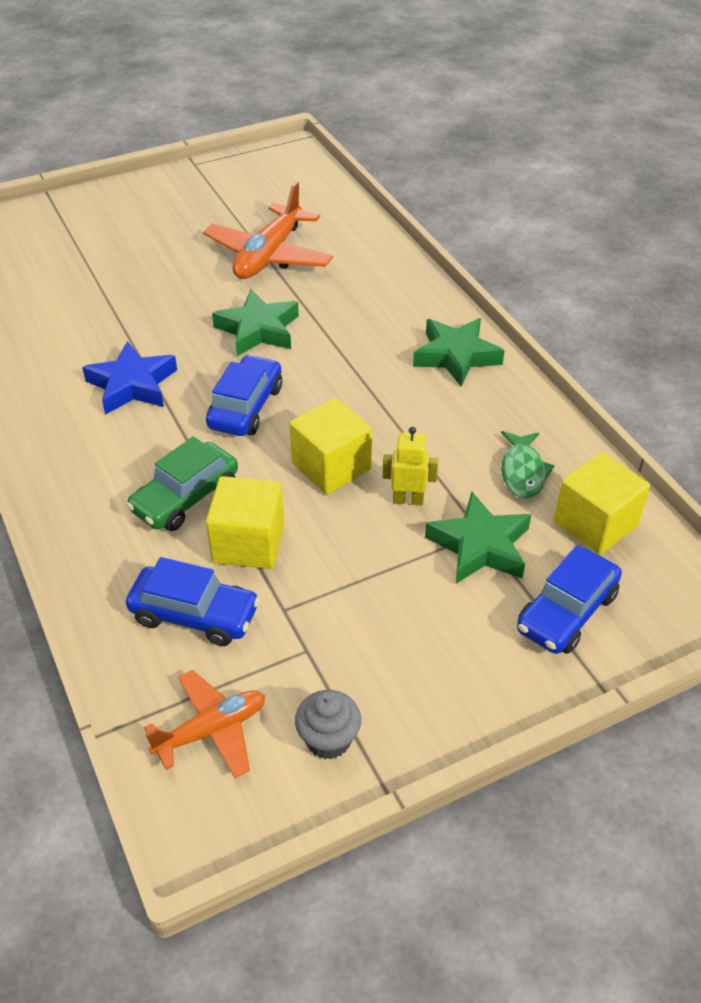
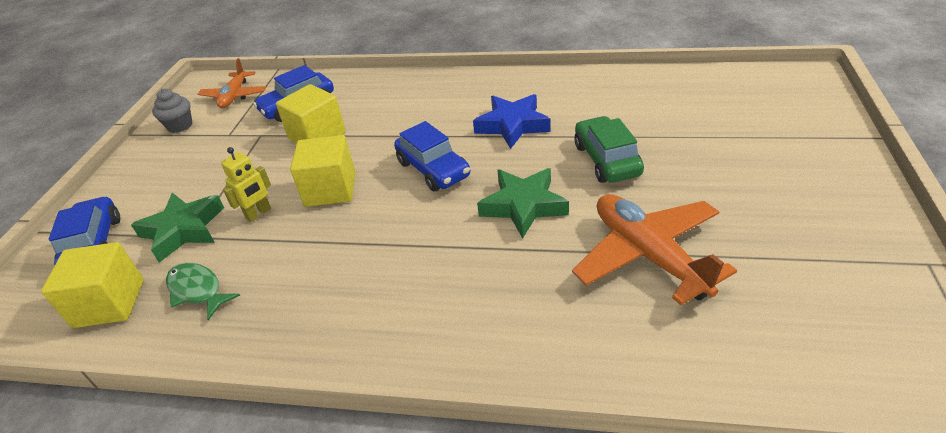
camera: 130 degrees right, 5 degrees down
(185, 498) = (380, 122): green car -> green car (606, 160)
(456, 356) = (359, 326): green star -> none

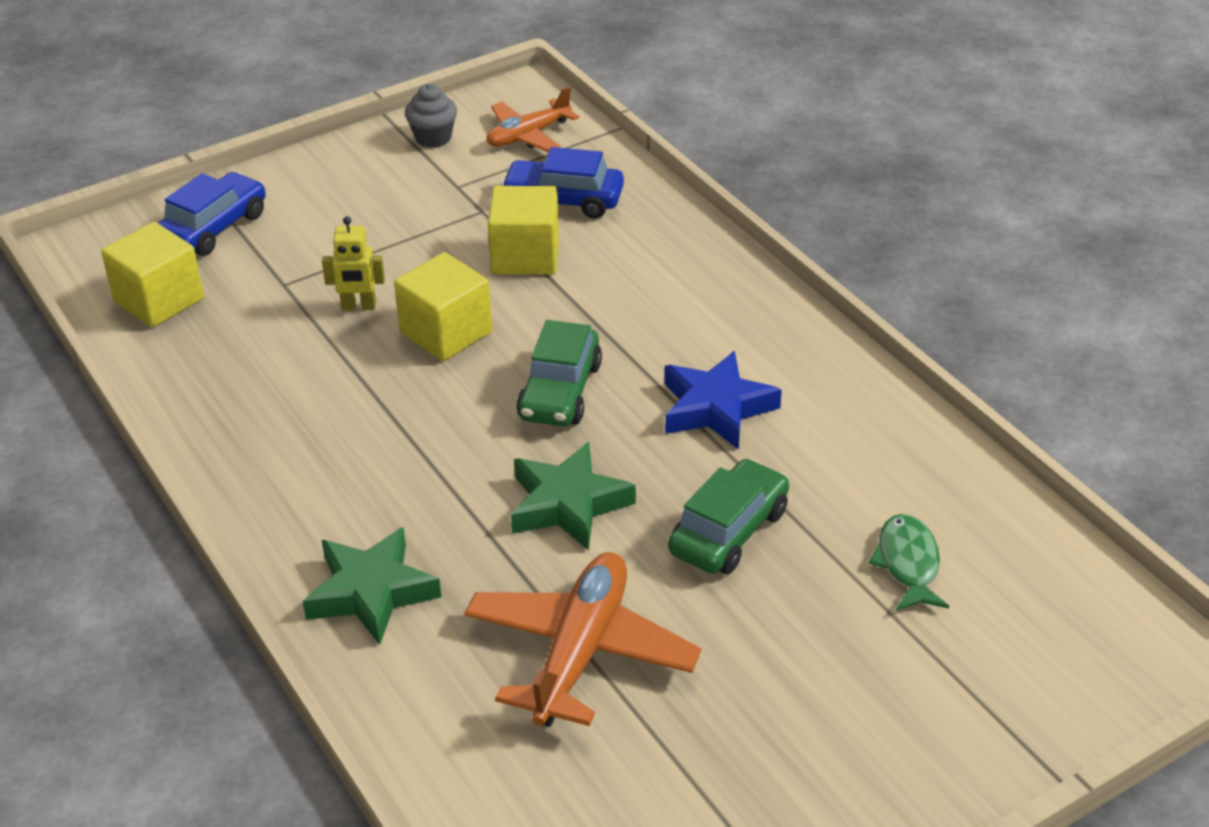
camera: 45 degrees right, 0 degrees up
(183, 230) = (286, 272): green star -> green star (371, 592)
(197, 290) = (224, 344): green fish -> green fish (908, 563)
(433, 169) = (560, 391): blue car -> green car

